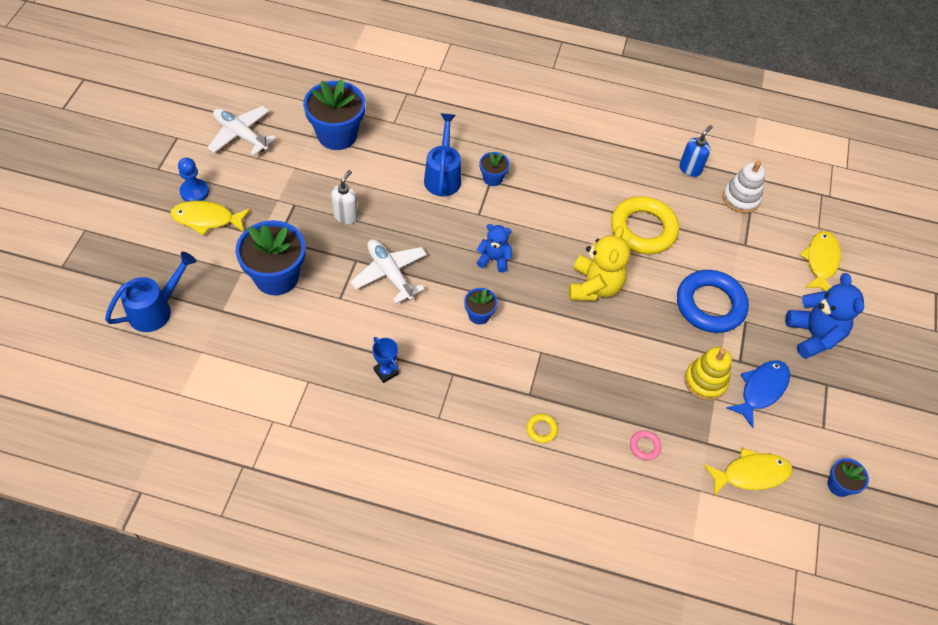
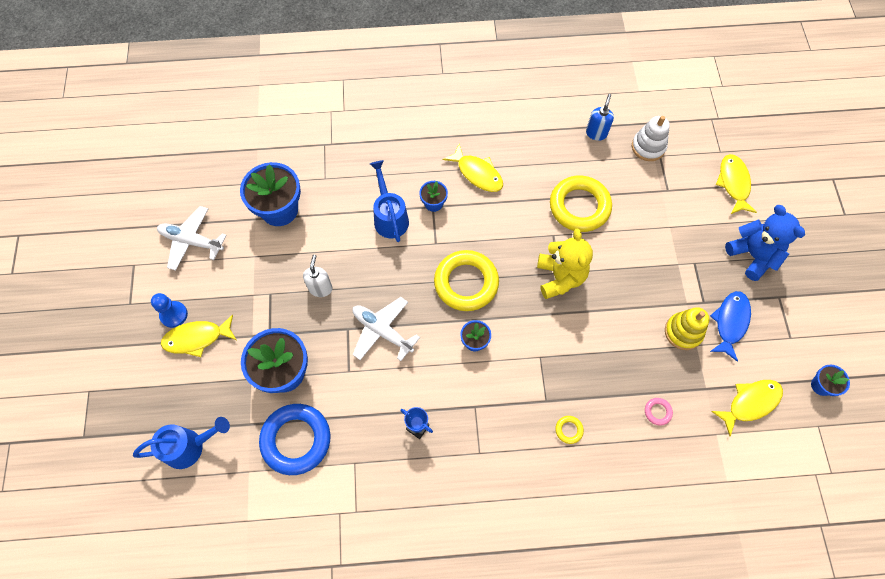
camera: 15 degrees left, 10 degrees up
(156, 310) = (189, 447): blue watering can -> blue watering can turned 45 degrees clockwise
(494, 259) = (466, 283): blue teddy bear -> yellow ring
(549, 166) = (477, 173): none -> yellow fish
(710, 305) = (660, 258): blue ring -> blue ring (296, 440)

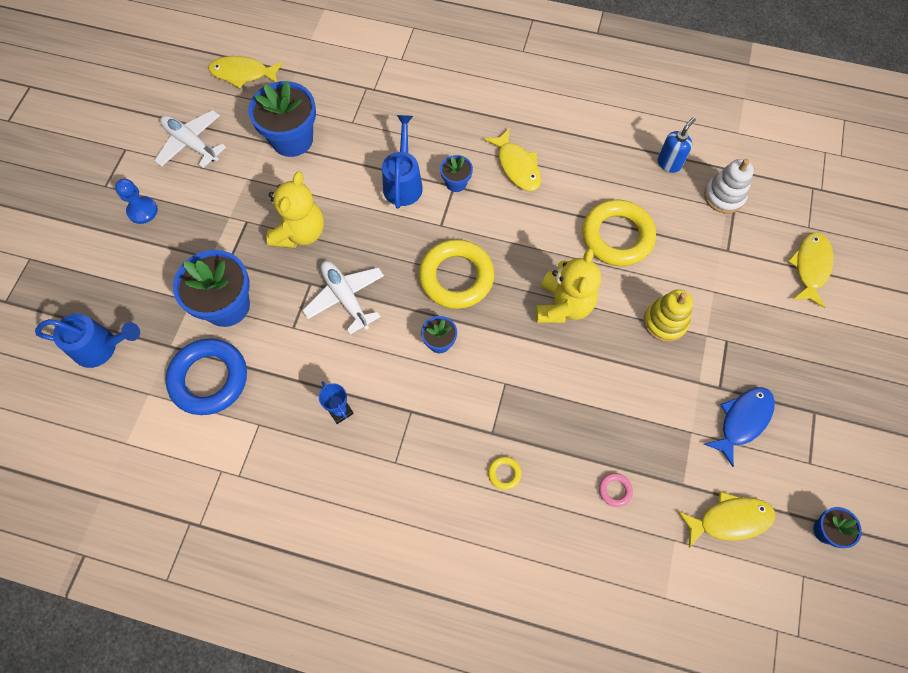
camera: 20 degrees right, 0 degrees up
(197, 338) = (155, 242): yellow fish -> yellow fish (243, 74)
(320, 288) = (300, 232): white soap dispenser -> yellow teddy bear
(683, 332) = (681, 412): yellow stacking toy -> yellow stacking toy (665, 322)
(752, 255) = (801, 355): blue teddy bear -> none

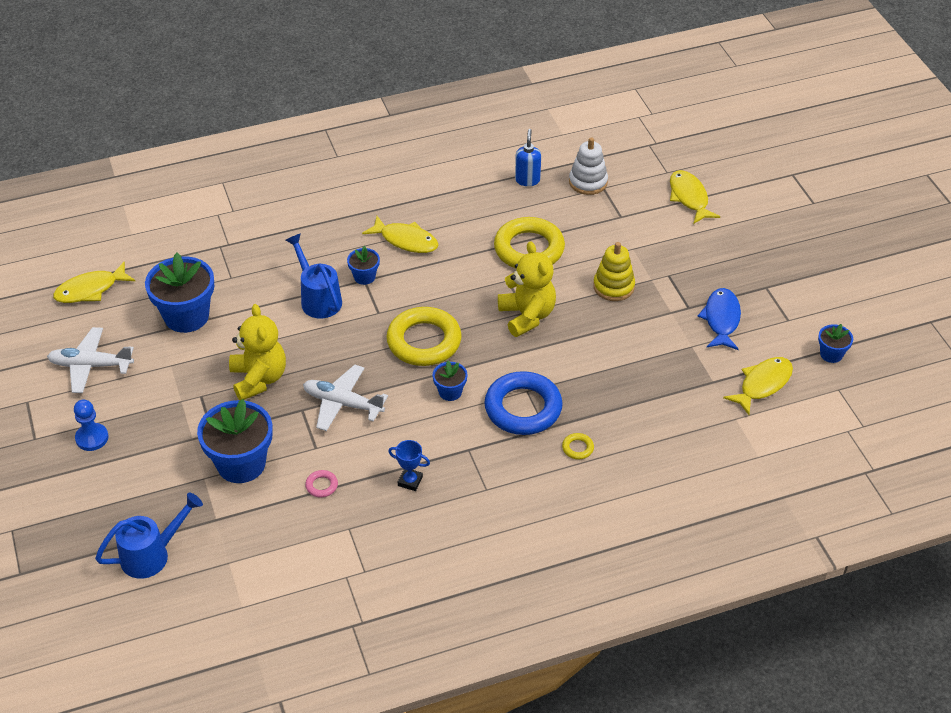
camera: 35 degrees left, 20 degrees down
(209, 379) = (275, 522): blue ring -> blue ring (523, 408)
(615, 490) = (668, 412): pink ring -> pink ring (321, 485)

